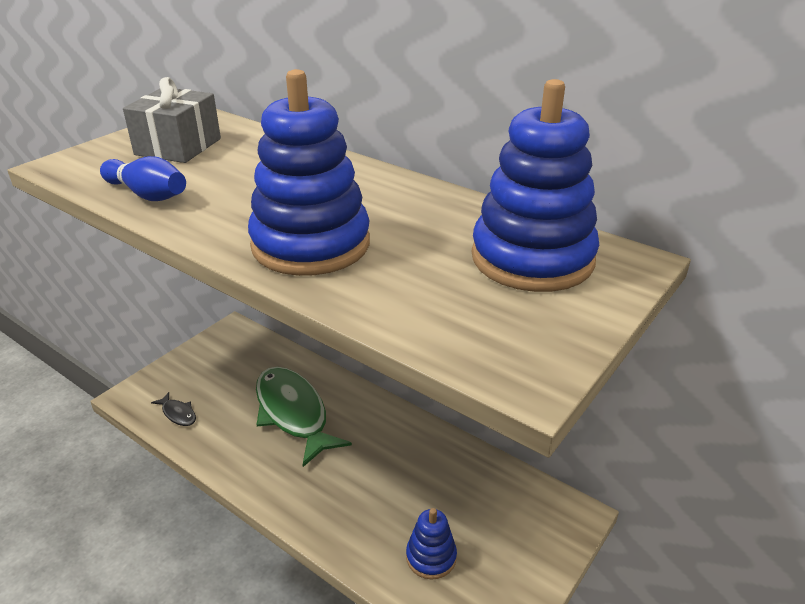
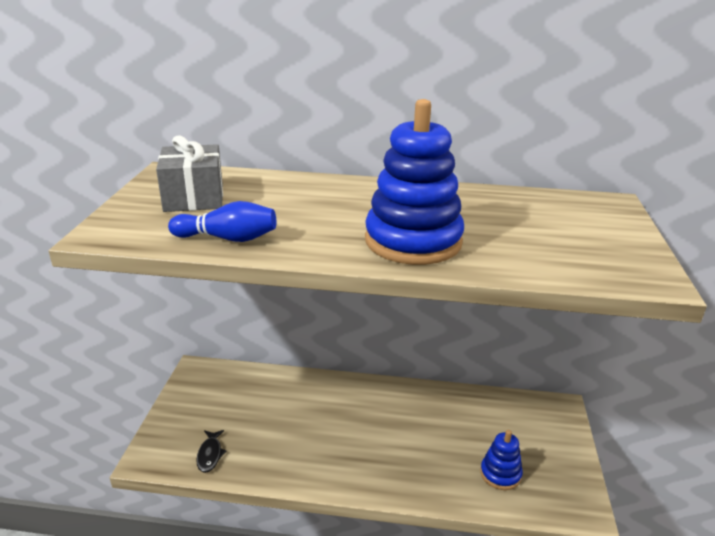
camera: 30 degrees left, 5 degrees down
(178, 414) = (210, 454): black fish -> black fish turned 75 degrees clockwise
(293, 413) = (311, 416): green fish -> none
(532, 258) = (559, 214): blue stacking toy -> none

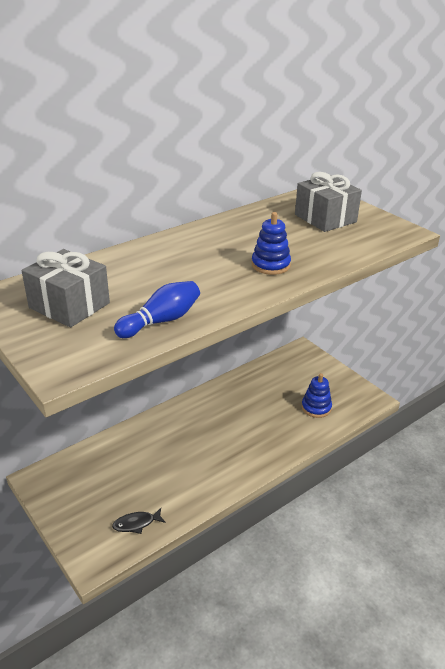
camera: 45 degrees left, 5 degrees up
(210, 454) = (136, 523): black fish -> black fish turned 120 degrees clockwise
(413, 241) = (270, 265): blue stacking toy -> blue stacking toy, size x0.52
(566, 227) = (325, 218): none -> grey gift

